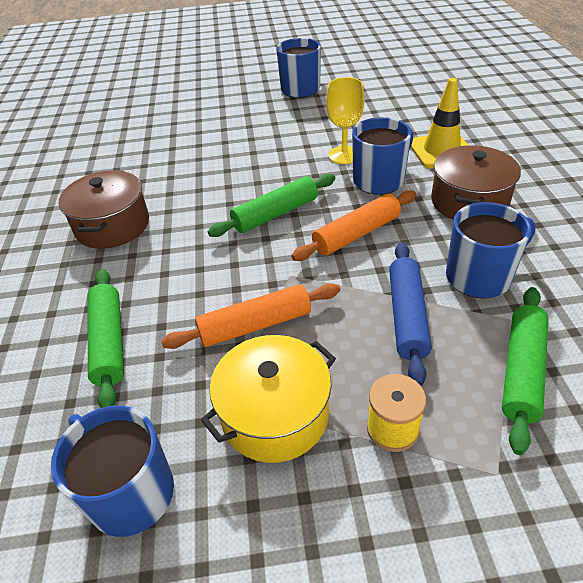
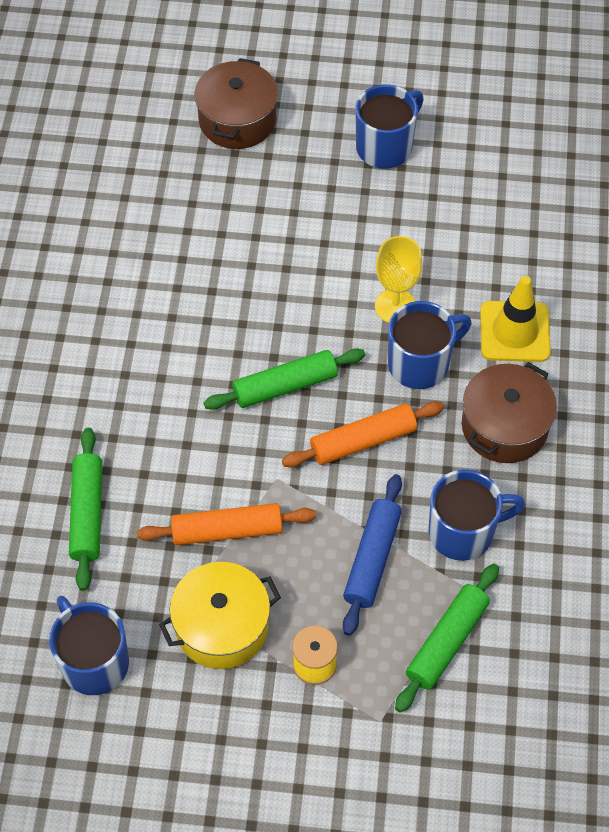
camera: 10 degrees right, 15 degrees up
(112, 226) = (102, 354): brown pot -> brown pot (237, 120)

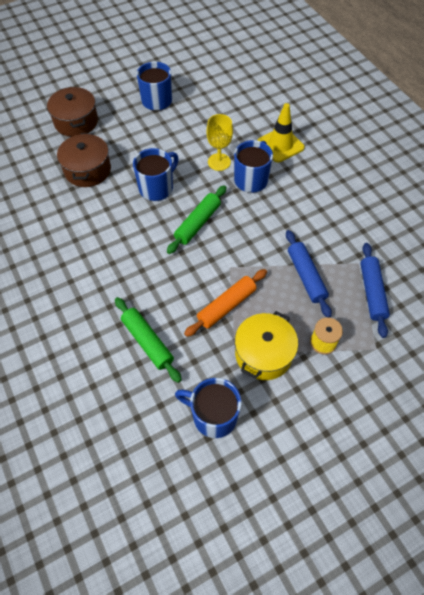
camera: 35 degrees left, 0 degrees up
(363, 441) = (255, 227): orange rolling pin -> none
(447, 642) = (372, 292): green rolling pin -> blue rolling pin
(463, 532) = (334, 240): blue mug -> blue mug (157, 188)
(504, 426) = (311, 185): brown pot -> brown pot (87, 170)

